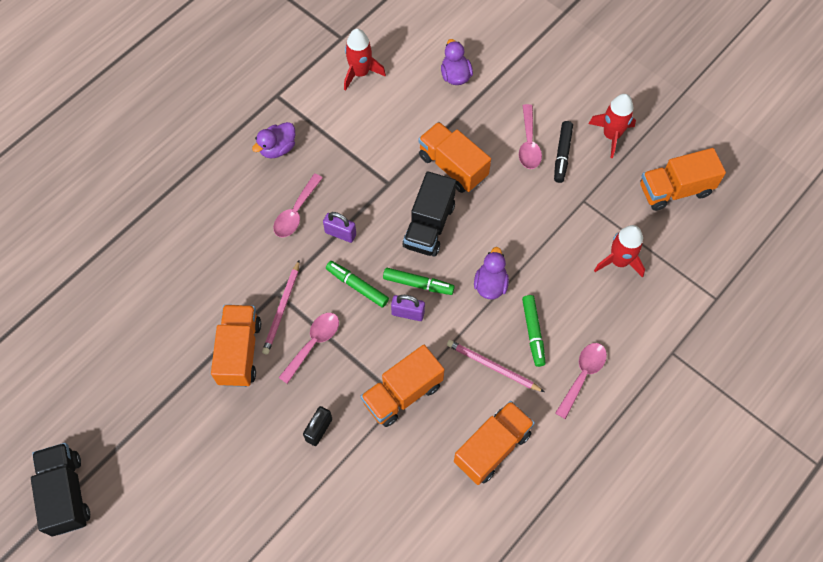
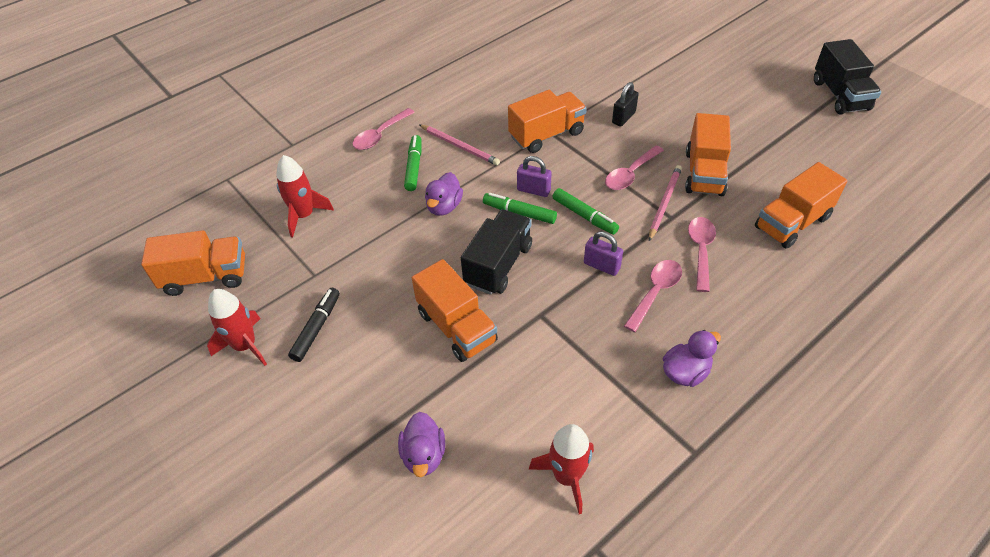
camera: 170 degrees left, 15 degrees down
(492, 447) = (474, 98): orange truck -> orange truck (792, 223)
(529, 144) = (353, 345): pink spoon -> pink spoon (700, 250)

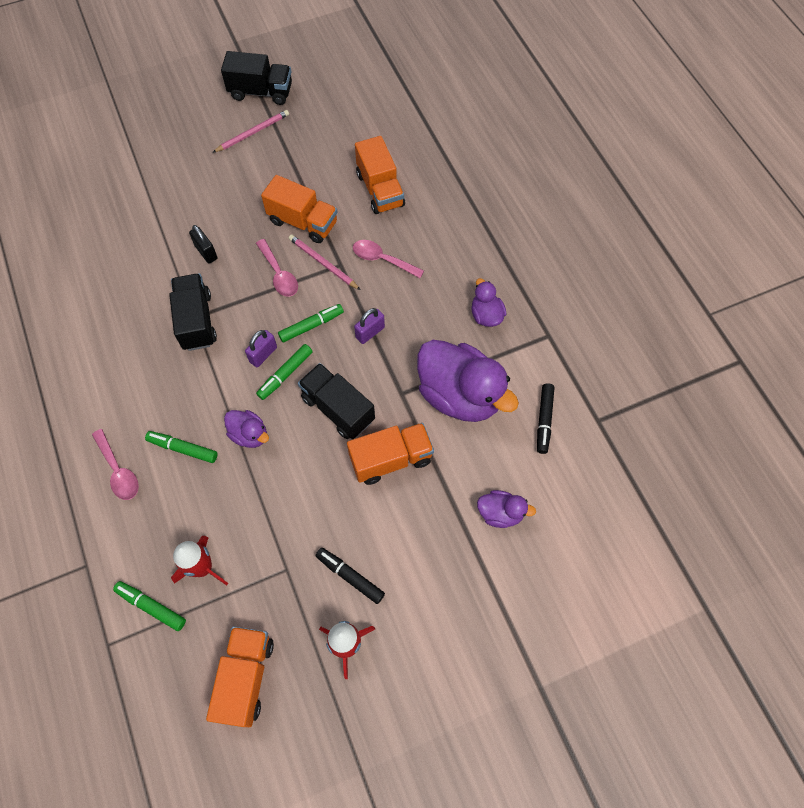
camera: 75 degrees left, 15 degrees up
(263, 194) = (151, 606): none -> green marker
(459, 146) = (174, 400): pink pencil -> pink pencil (252, 133)
(546, 135) = (196, 321): orange truck -> black truck
(562, 372) = (460, 395): none -> purple duck
(567, 476) = (544, 420): red rocket -> black marker
(655, 292) = (410, 306): pink spoon -> none

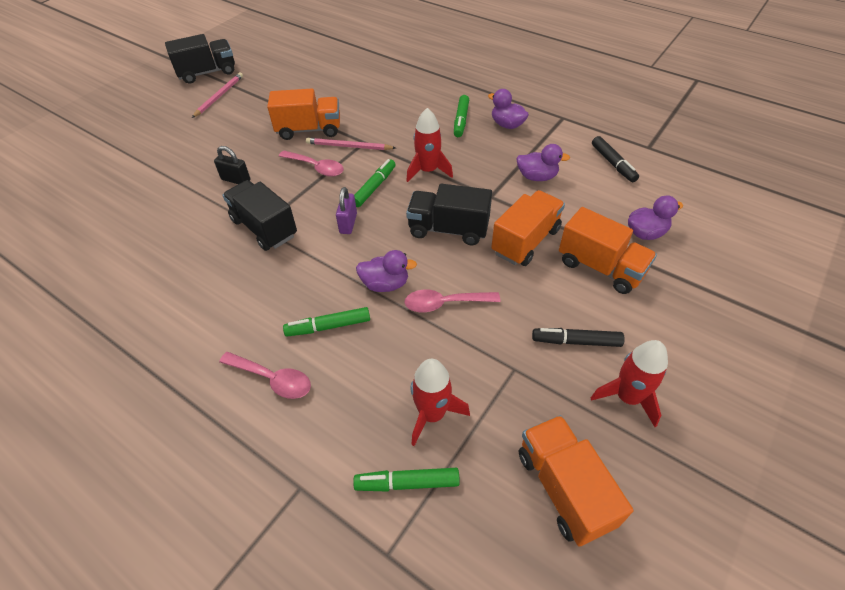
camera: 30 degrees left, 15 degrees down
(285, 374) = (380, 228): green marker -> green marker (461, 120)
(370, 332) = (428, 171): purple padlock -> red rocket
(380, 190) = (356, 90): orange truck -> orange truck (600, 267)
(382, 259) = (396, 126): pink spoon -> pink spoon (445, 304)
(460, 395) = (537, 177): purple duck -> purple duck, size x0.48

